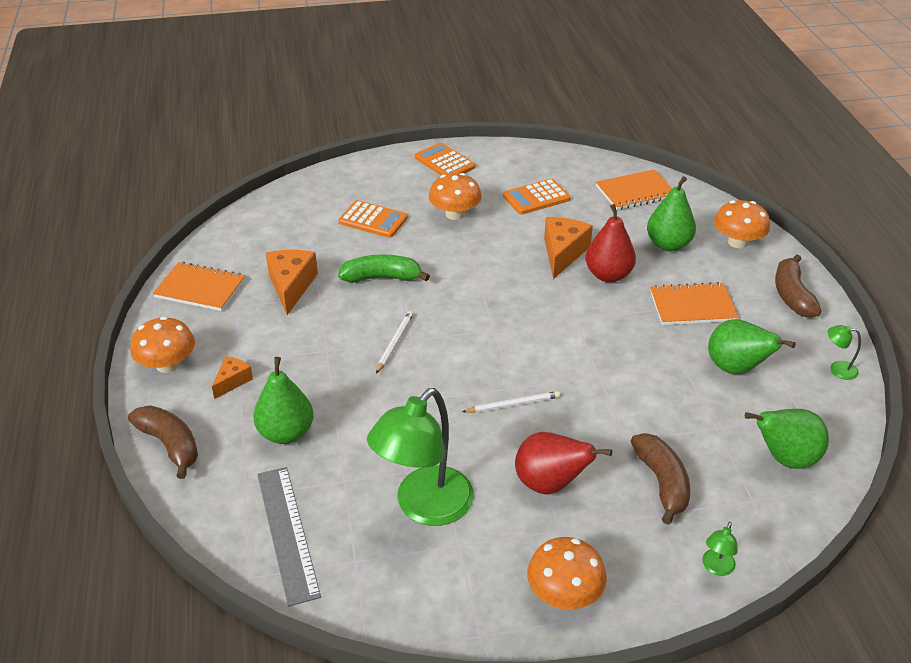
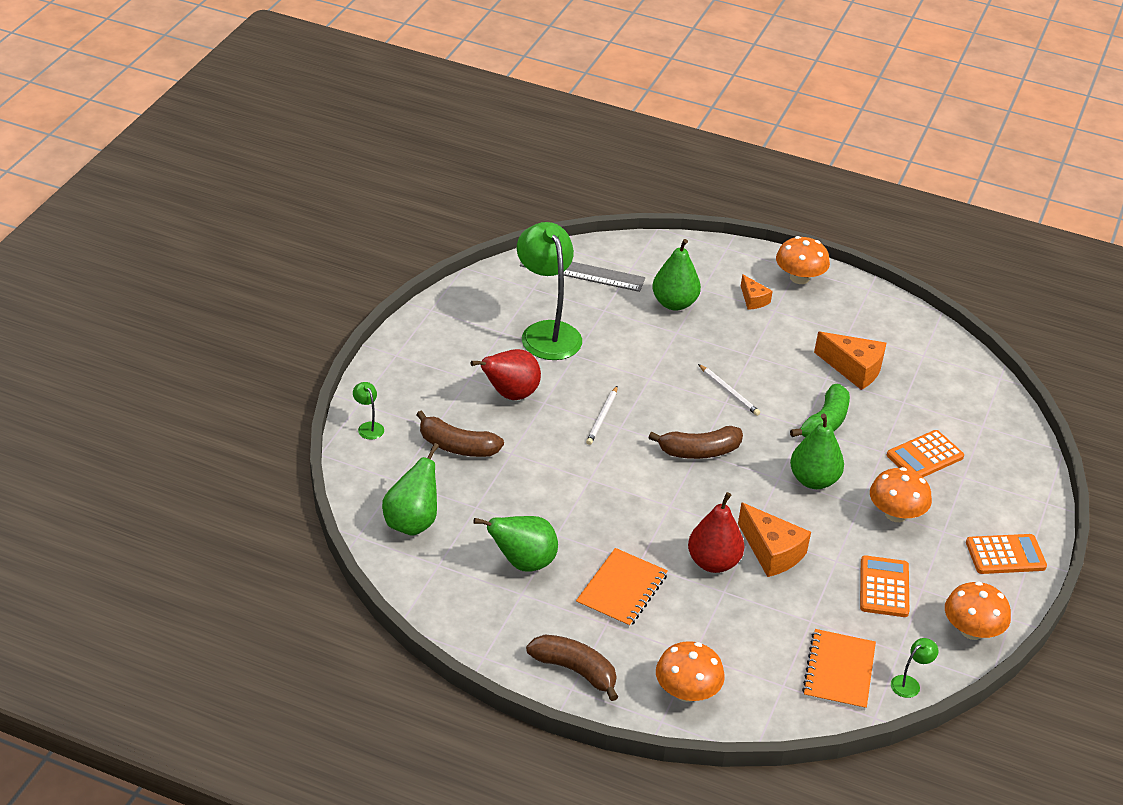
camera: 120 degrees right, 0 degrees up
(170, 445) = (709, 254): brown banana -> brown banana (699, 451)
(200, 288) = (889, 322): orange notebook -> none
(564, 593) = (422, 354): orange mushroom -> orange mushroom (972, 630)
(668, 245) = (725, 635): green pear -> green pear (813, 480)
(837, 369) = (462, 626): green lamp -> green lamp (909, 683)

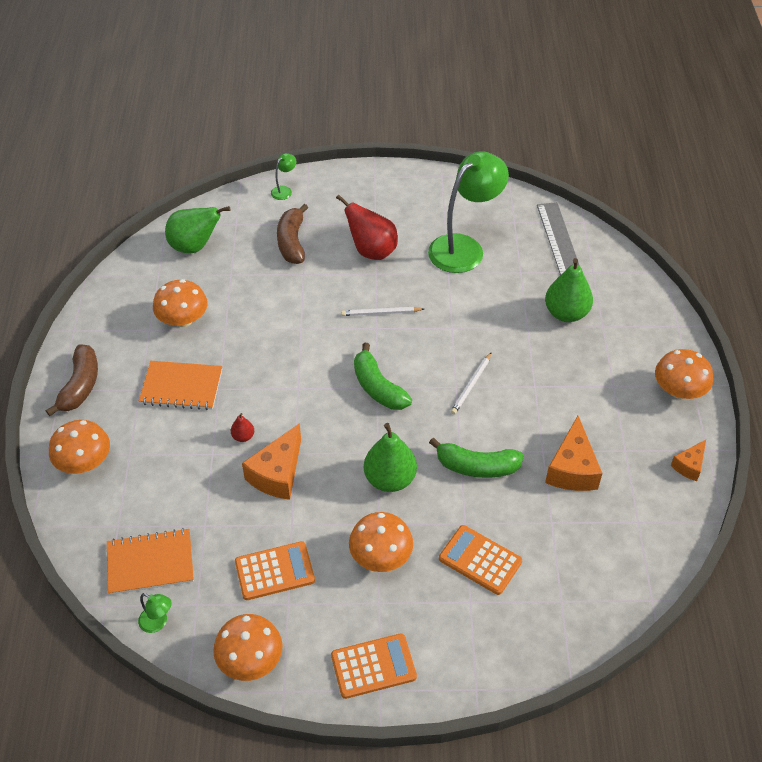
camera: 70 degrees right, 10 degrees up
(523, 563) = (183, 319): green pear -> orange mushroom
(699, 451) = (378, 387): brown banana -> green banana
(713, 562) = (243, 436): red pear -> red pear, size x0.46
(753, 299) = (616, 365): orange cheese -> orange cheese (689, 465)
(1005, 555) = (373, 666): orange calculator -> orange calculator turned 75 degrees counterclockwise

